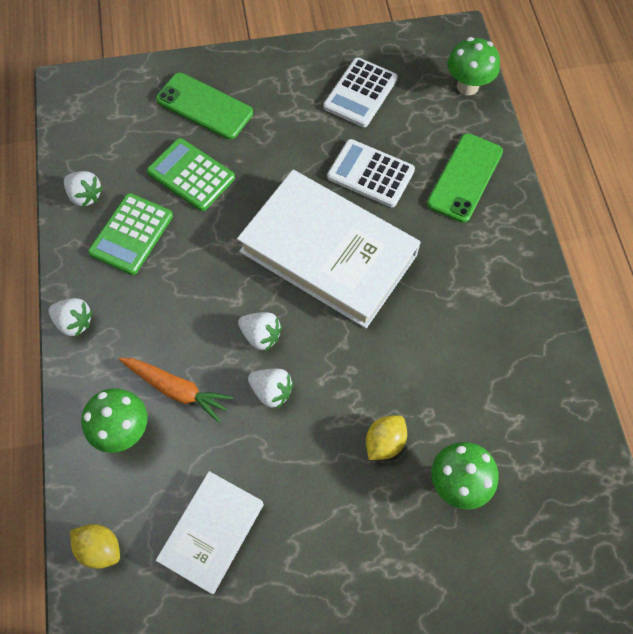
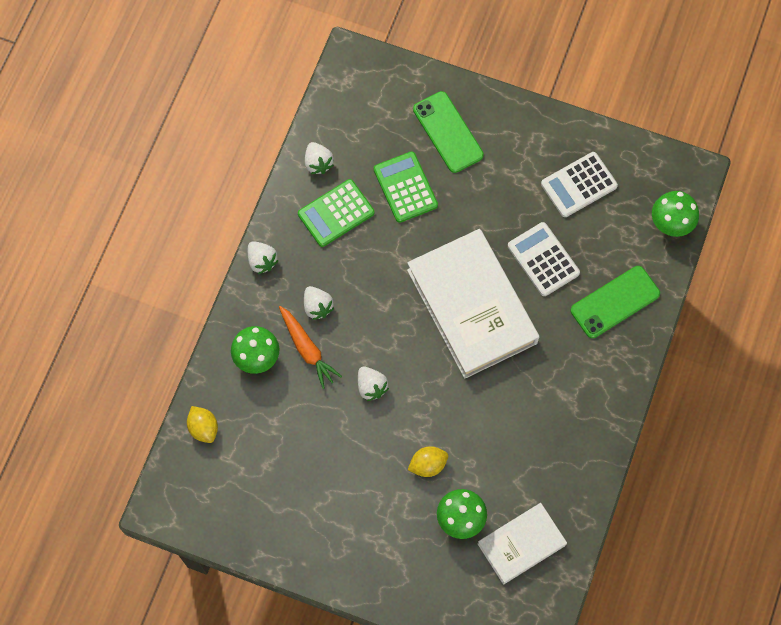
camera: 30 degrees right, 5 degrees up
(212, 532) = (279, 459): white book -> white book (521, 544)
(261, 335) = (386, 342): white strawberry -> white strawberry (317, 307)

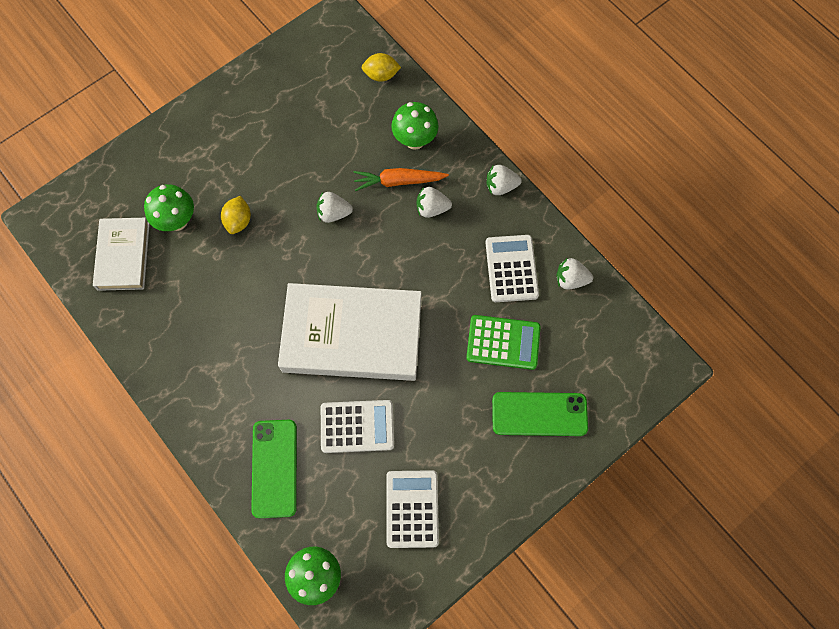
camera: 120 degrees right, 0 degrees up
(336, 213) = (511, 269): green calculator -> white calculator

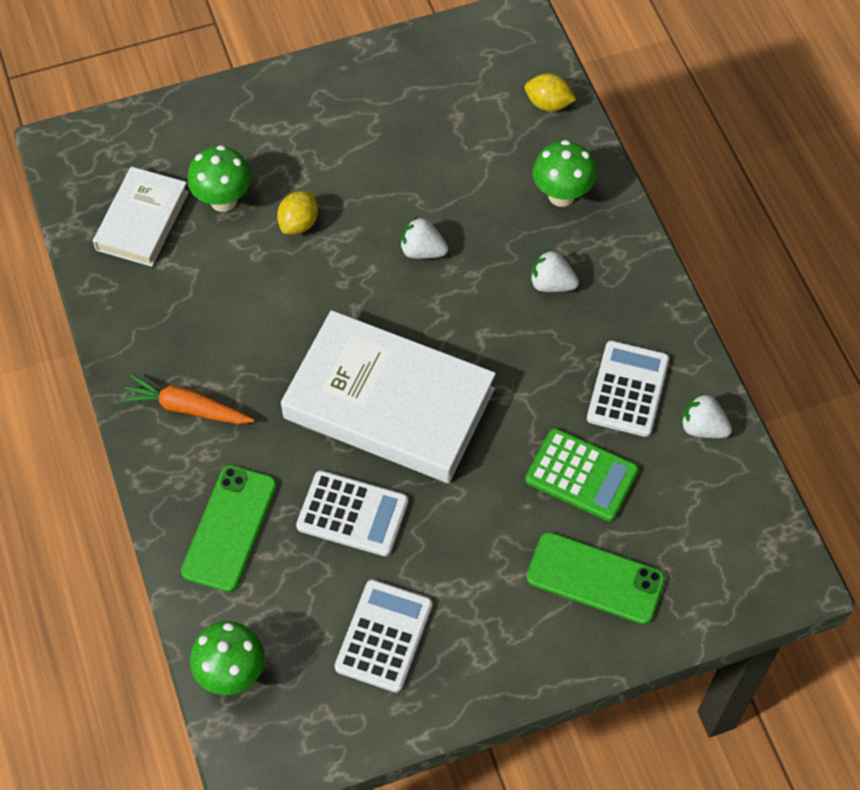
camera: 20 degrees right, 10 degrees down
(398, 181) = (520, 238): orange carrot -> orange carrot (186, 408)
(500, 186) = (653, 284): white strawberry -> none

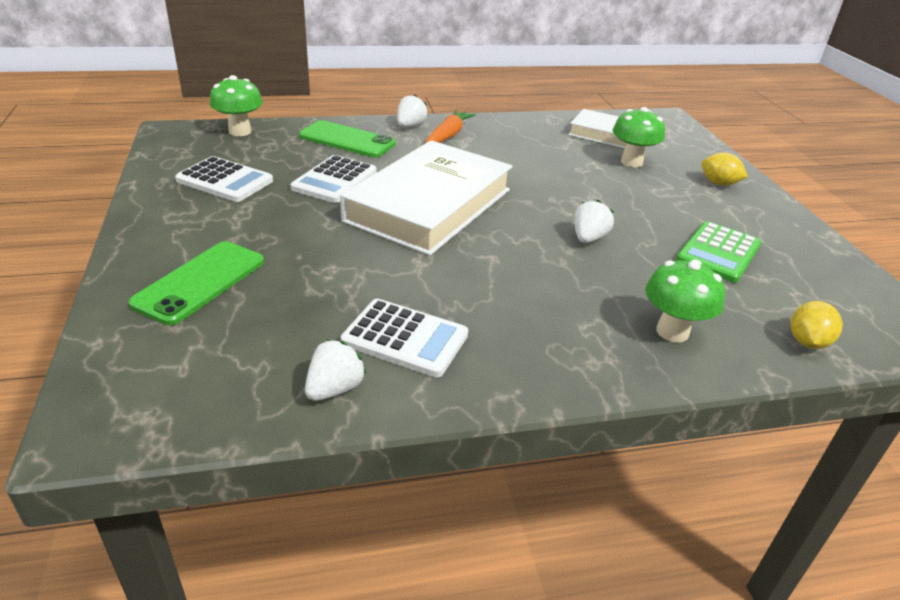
camera: 95 degrees right, 25 degrees down
(299, 223) = (613, 187): yellow lemon -> yellow lemon (719, 183)
(551, 284) = (549, 307): white strawberry -> white strawberry (410, 126)
(581, 475) = (314, 291): green calculator -> green calculator (718, 253)

